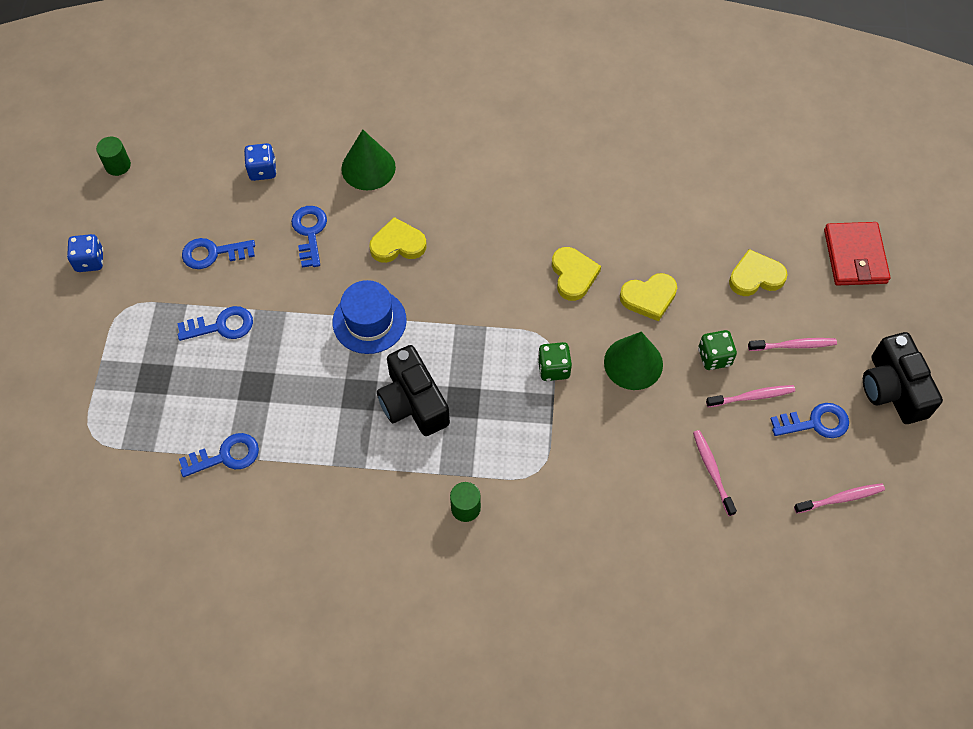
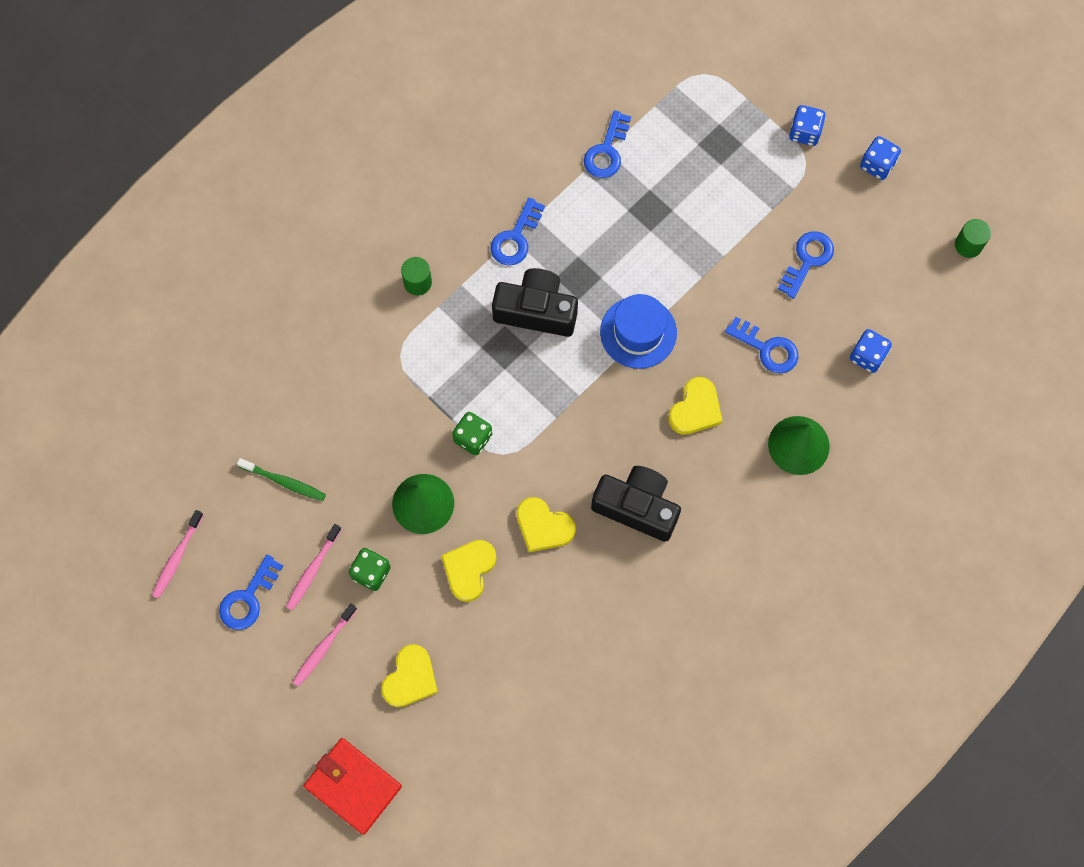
camera: 130 degrees right, 10 degrees up
(96, 326) = (804, 132): none -> blue dice
(221, 326) = (728, 221): blue key -> blue key (515, 238)
(712, 471) = (284, 482): pink toothbrush -> green toothbrush
(892, 389) = (217, 690): black camera -> black camera (637, 507)

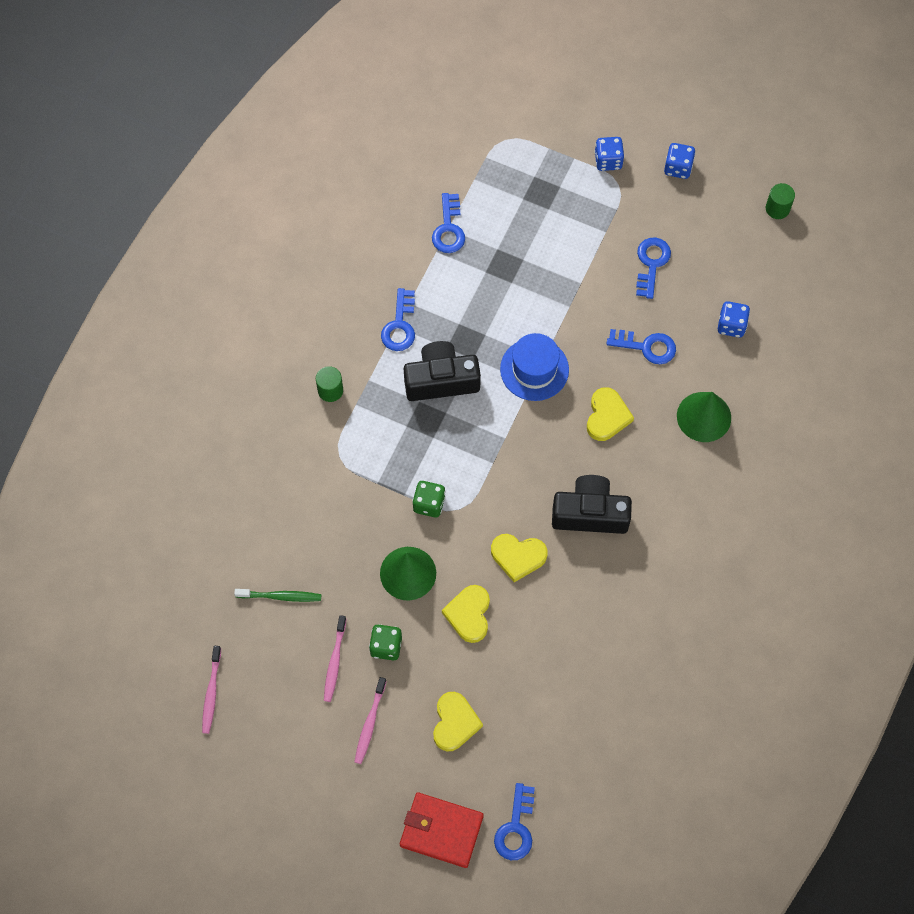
camera: 20 degrees left, 5 degrees down
(248, 598) = (288, 705): blue key -> blue key (516, 828)

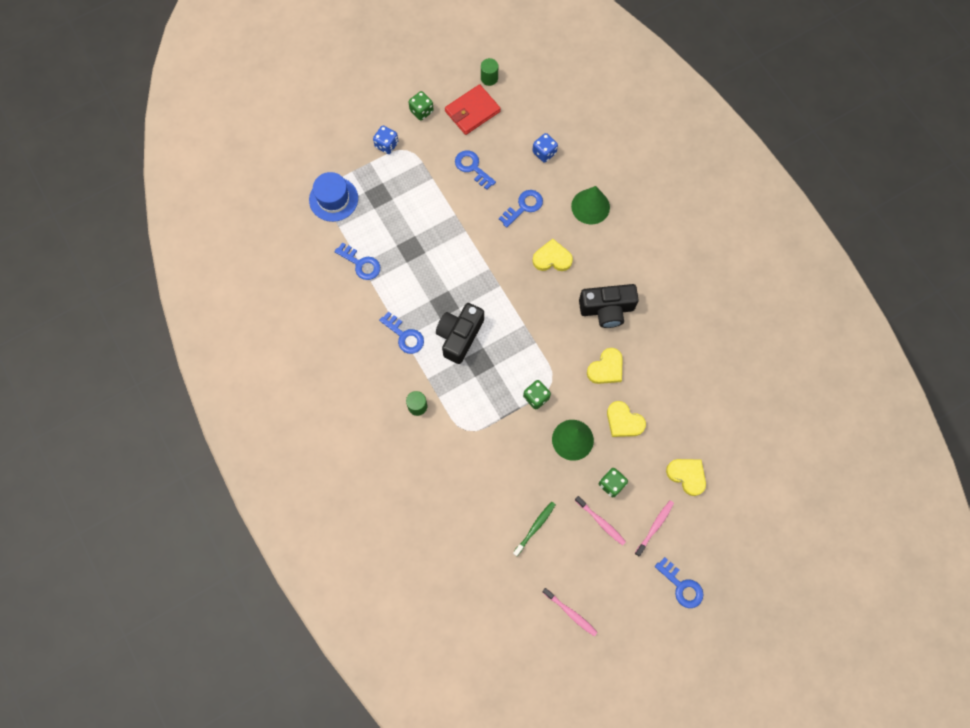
camera: 55 degrees left, 5 degrees up
(370, 723) = (655, 527): pink toothbrush -> pink toothbrush turned 105 degrees counterclockwise
(441, 831) = (749, 528): red wallet -> red wallet (472, 111)
(516, 828) = (775, 483): blue key -> blue key (681, 586)
(534, 369) = (492, 278): blue hat -> blue hat (333, 199)
(590, 513) = (607, 309): black camera -> black camera turned 135 degrees counterclockwise
(607, 416) = (552, 258): yellow heart -> yellow heart turned 45 degrees counterclockwise
(678, 168) = (421, 111): blue dice -> green dice

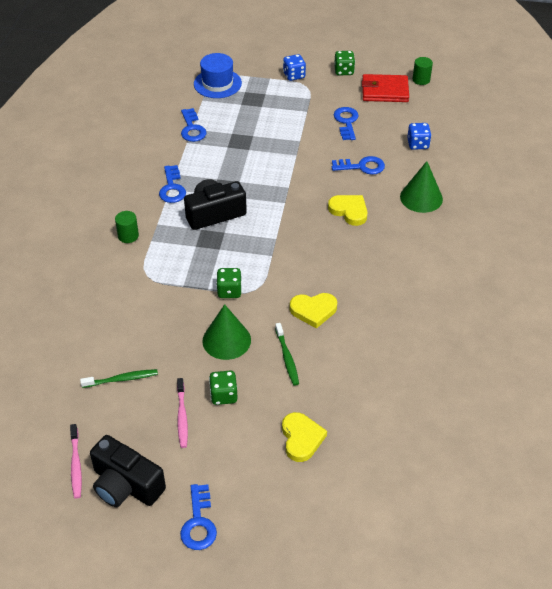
camera: 40 degrees right, 25 degrees down
(607, 309) = (360, 271): black camera -> black camera (126, 485)
(623, 421) = (287, 358): yellow heart -> green toothbrush
(655, 527) = (226, 456): pink toothbrush -> none

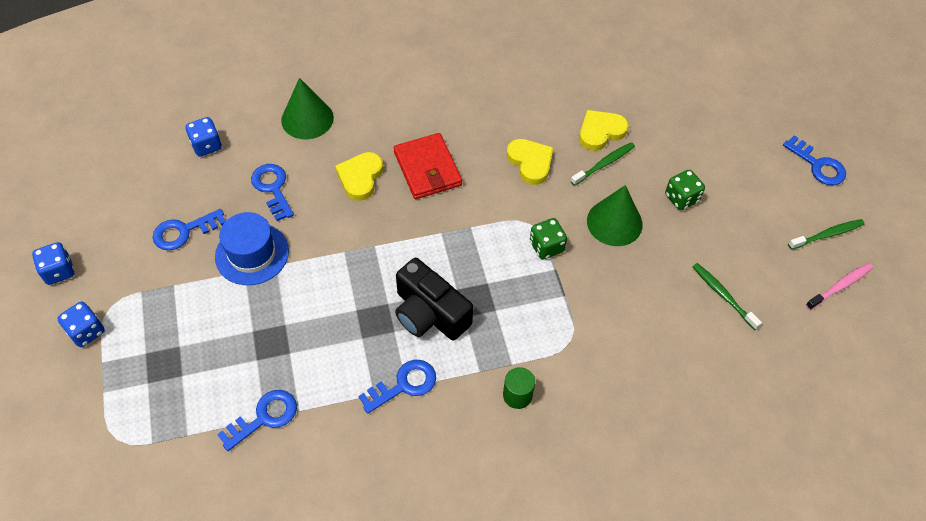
camera: 115 degrees left, 10 degrees up
(126, 485) = (827, 235): black camera -> green toothbrush
(182, 416) = (728, 222): pink toothbrush -> none
(198, 523) = (818, 165): blue key -> blue key turned 75 degrees clockwise
(217, 83) = (136, 431): blue hat -> blue hat (252, 254)
(301, 438) = (686, 123): yellow heart -> yellow heart (600, 132)
(344, 71) = (59, 271): green dice -> blue dice
(385, 91) = (98, 209): red wallet -> red wallet (427, 169)
(421, 80) = (59, 176): green cylinder -> none

